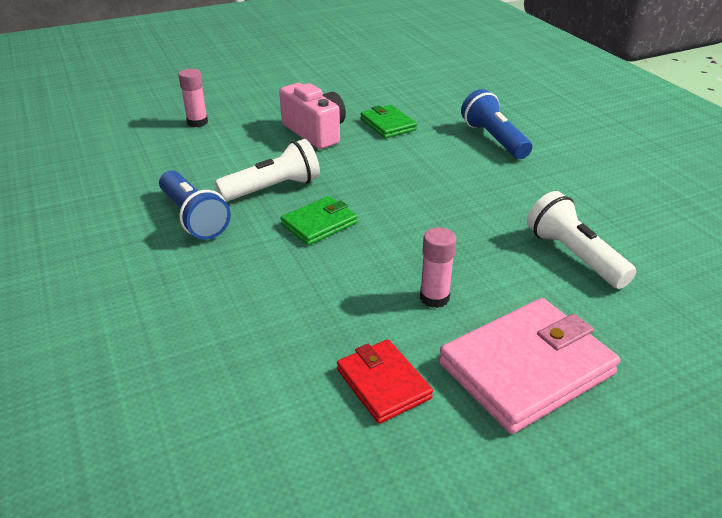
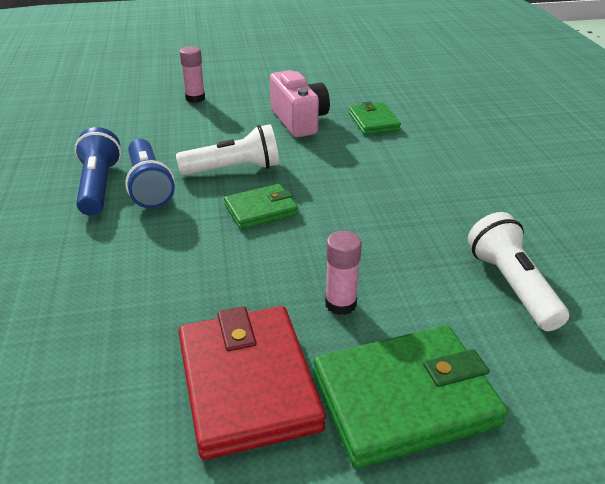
camera: 15 degrees right, 0 degrees up
(383, 384) = (248, 383): red wallet -> red wallet, size x1.76
(494, 139) = (477, 150): blue flashlight -> blue flashlight (99, 186)
(526, 368) = (404, 399): pink wallet -> green wallet

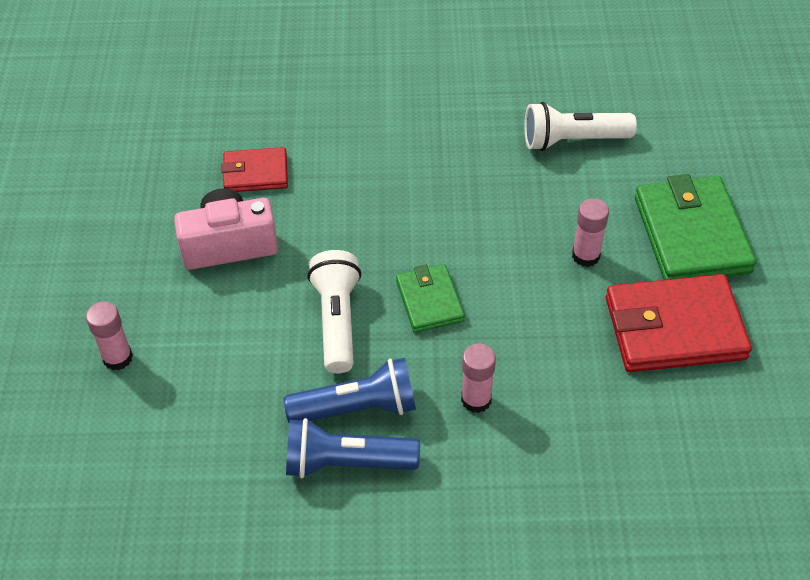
camera: 80 degrees left, 15 degrees up
(153, 243) = (476, 400): none -> pink glue stick
(373, 122) = (255, 173): green wallet -> red wallet

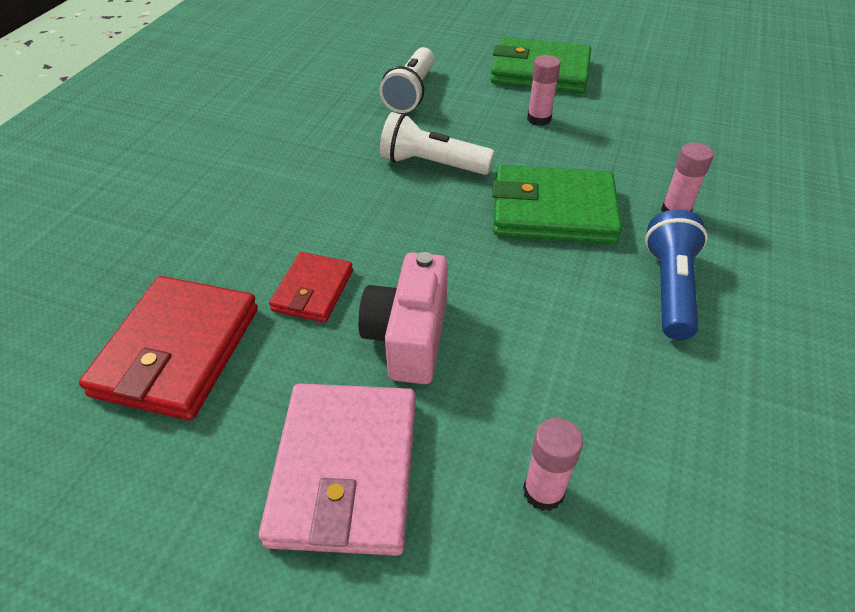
camera: 70 degrees left, 5 degrees down
(103, 249) = (345, 470): none -> pink wallet
(337, 320) = (554, 276): white flashlight -> white flashlight (431, 164)
(346, 462) = (736, 312): blue flashlight -> none
(429, 301) = (553, 210): green wallet -> green wallet, size x1.76
(674, 328) = (627, 101): red wallet -> red wallet (177, 351)

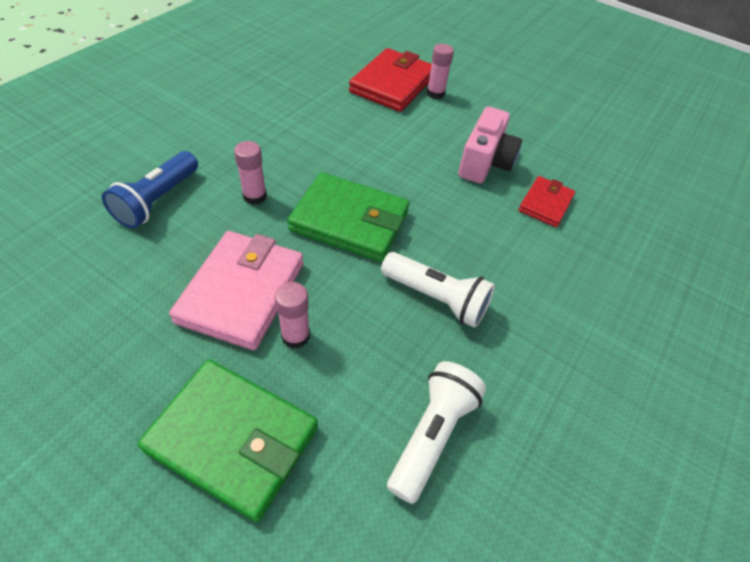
camera: 170 degrees left, 5 degrees up
(177, 351) = (625, 188): red wallet -> red wallet (393, 84)
(345, 470) = (523, 119): pink wallet -> pink wallet (242, 292)
(670, 288) = (309, 150): blue flashlight -> blue flashlight (157, 200)

